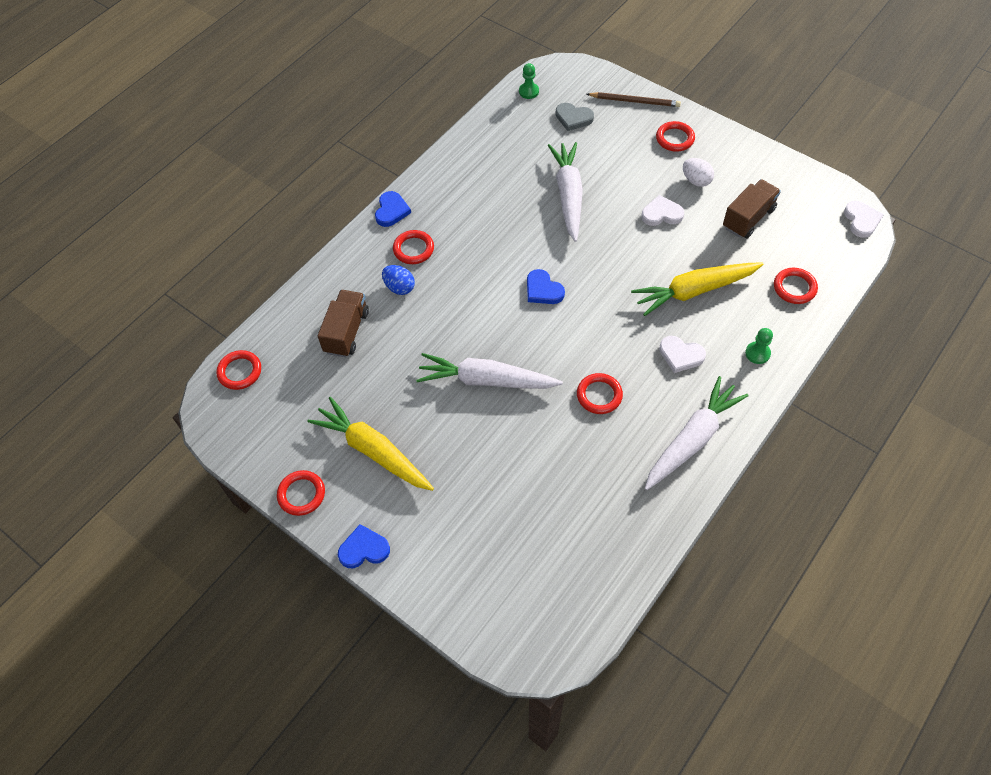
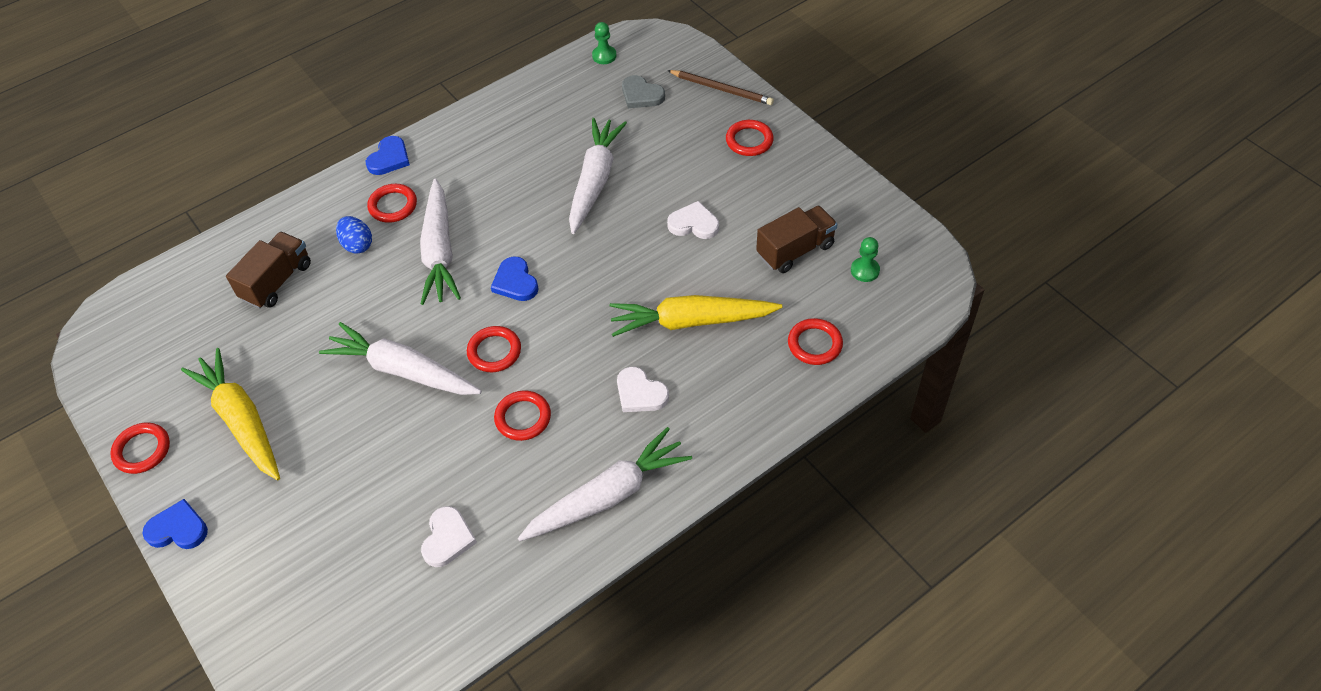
camera: 15 degrees right, 5 degrees down
(240, 372) = (144, 299): red ring -> red ring (494, 351)
(470, 278) = (439, 251): none -> white carrot
(696, 181) = (752, 194): white egg -> none
(757, 353) = (733, 412): green pawn -> green pawn (865, 270)
(861, 220) = (935, 281): white heart -> white heart (447, 538)

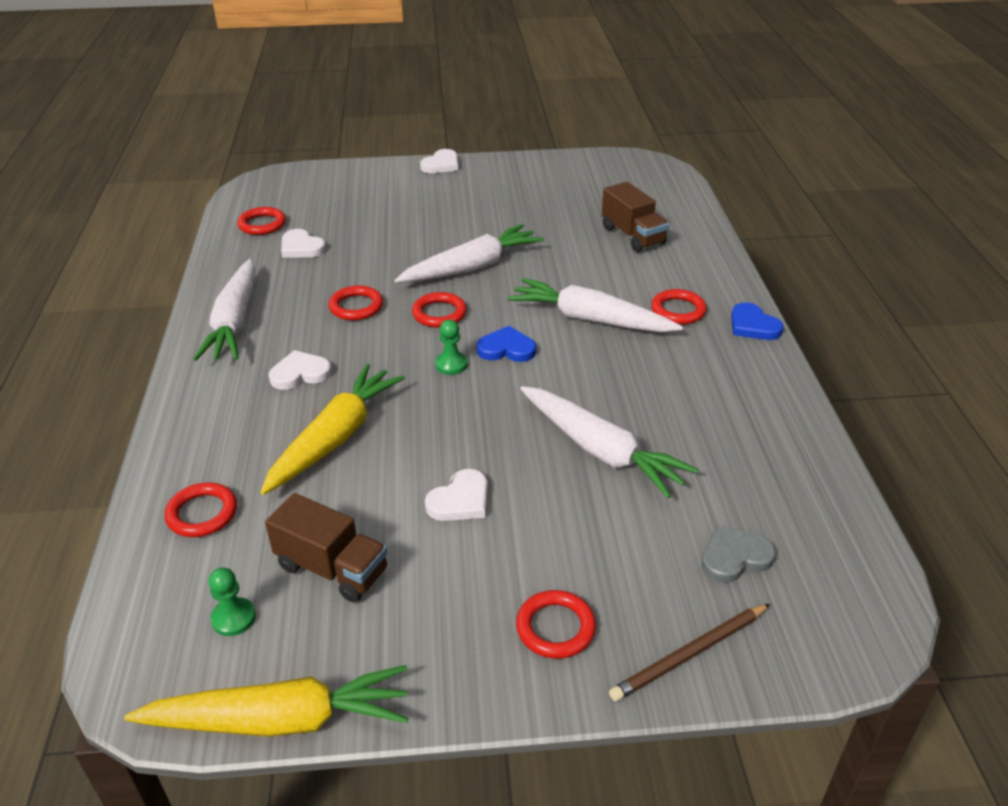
camera: 120 degrees right, 15 degrees down
(142, 450) = (520, 163): red ring -> red ring (262, 224)
(178, 529) = (441, 165): blue heart -> white heart
(241, 420) = (503, 198): yellow carrot -> yellow carrot (280, 720)
(357, 245) = (641, 280): blue egg -> none
(604, 56) = (849, 555): green pawn -> green pawn (451, 364)
(795, 250) = (332, 569): brown truck -> brown truck turned 60 degrees counterclockwise

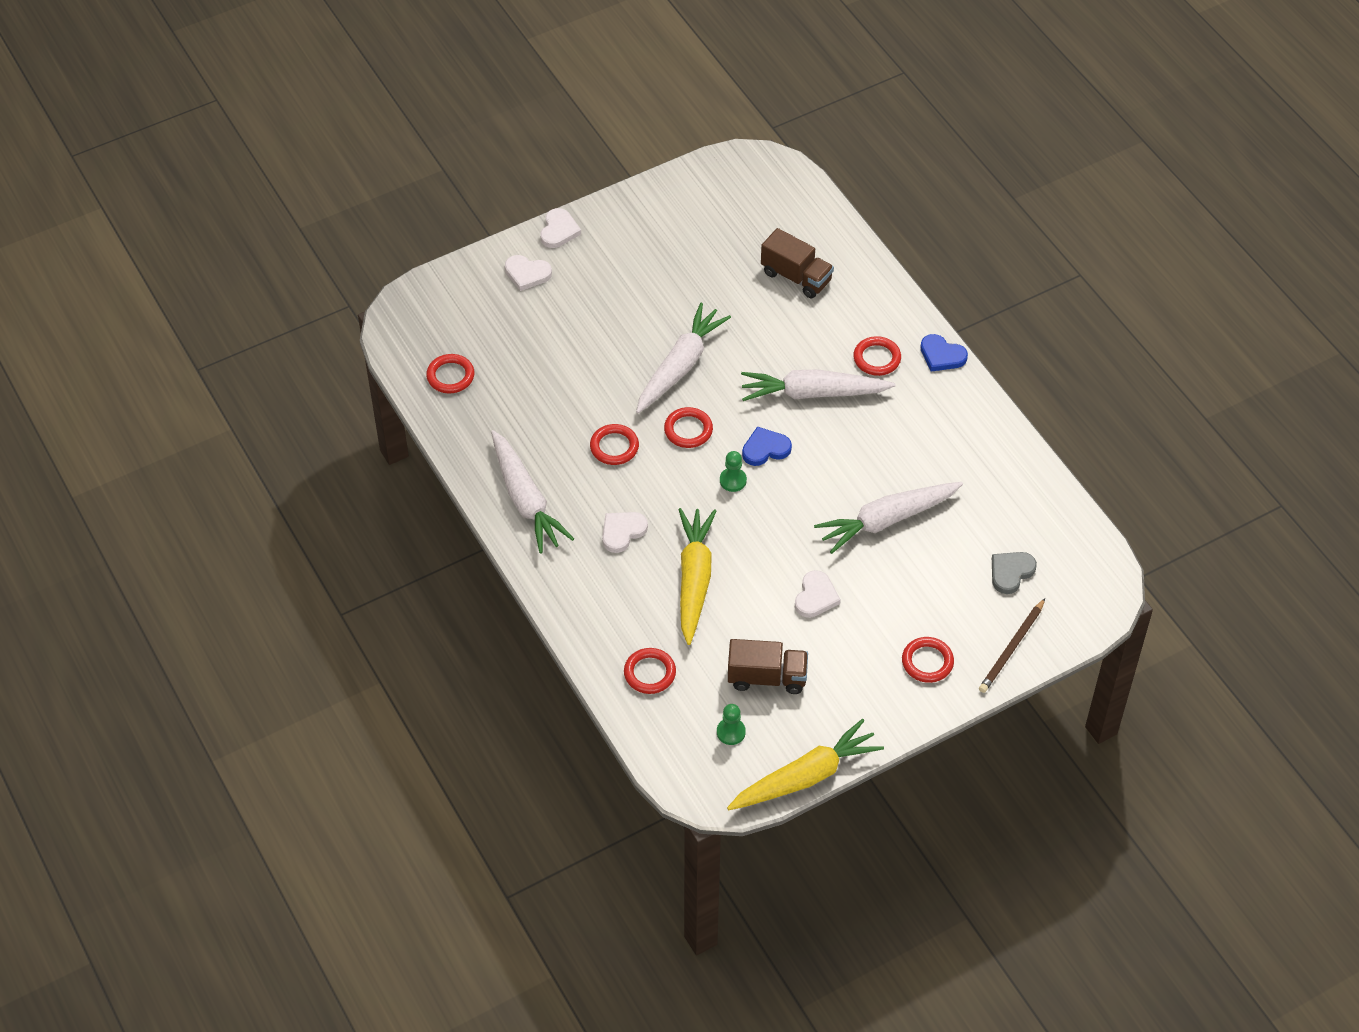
camera: 25 degrees left, 15 degrees up
(301, 247) = (511, 393): white heart -> white heart (527, 274)
(600, 450) = (887, 520): white carrot -> white carrot turned 135 degrees clockwise

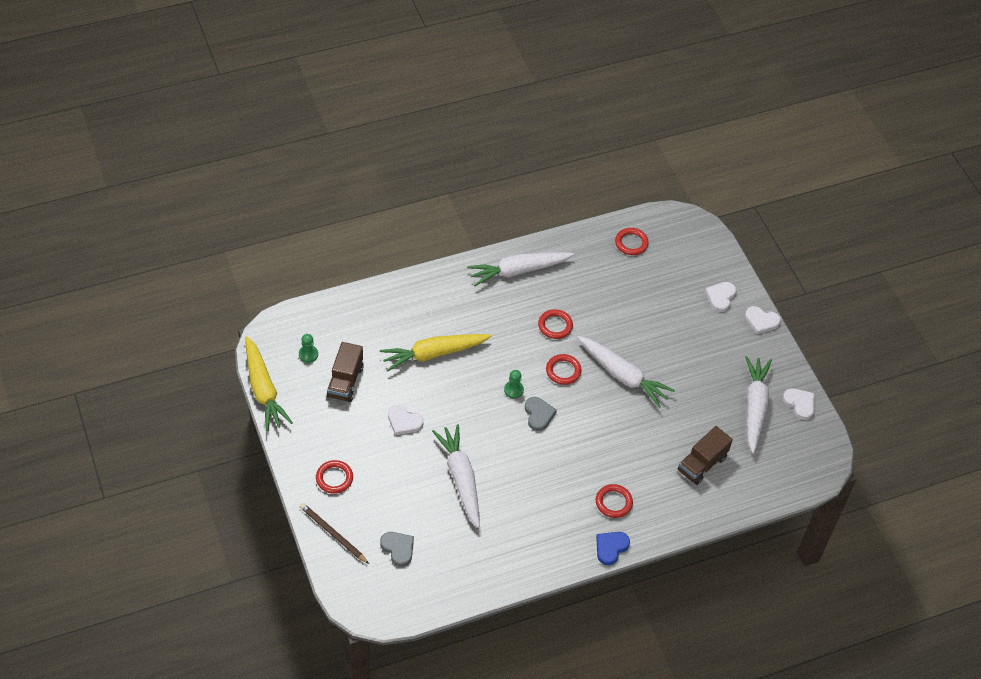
camera: 95 degrees right, 0 degrees up
(622, 532) = (481, 320): white heart -> white heart (800, 404)
(649, 673) = (365, 318): red ring -> none
(694, 579) = (434, 354): yellow carrot -> yellow carrot turned 150 degrees clockwise
(765, 449) = (538, 414): blue heart -> grey heart
(813, 393) = (585, 454): white carrot -> white carrot (754, 407)

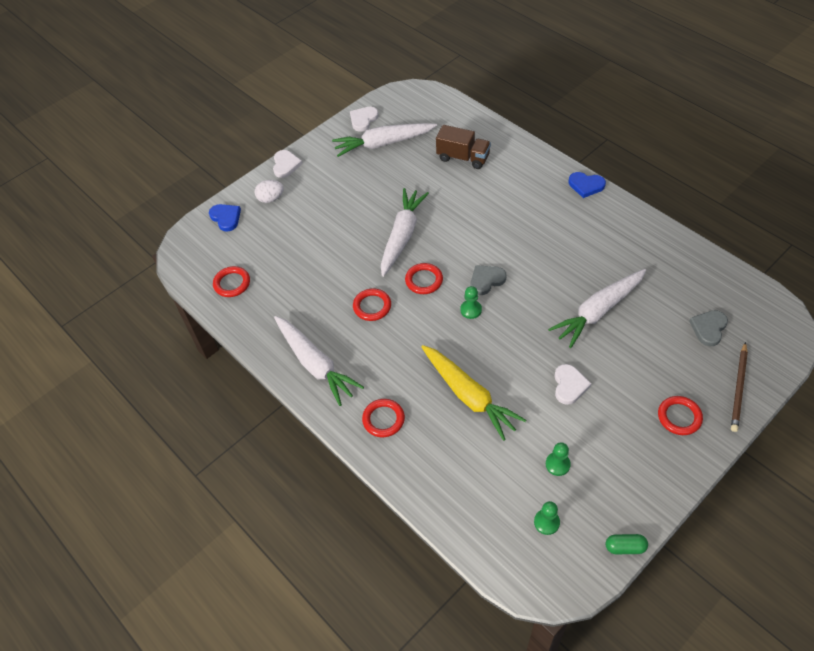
camera: 105 degrees left, 0 degrees up
(263, 389) = (625, 547): yellow carrot -> green capsule
(345, 381) = (557, 464): brown truck -> green pawn
(613, 502) = (541, 198): red ring -> red ring (383, 419)
(712, 259) = (226, 218): none -> blue heart
(720, 297) = (271, 198): white heart -> white egg

